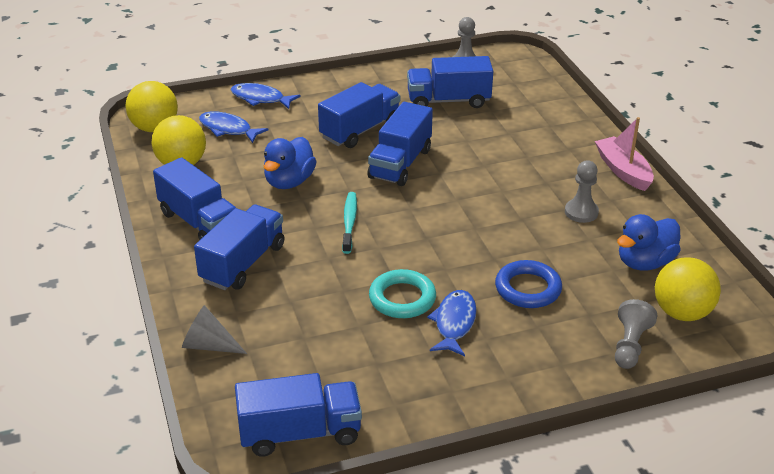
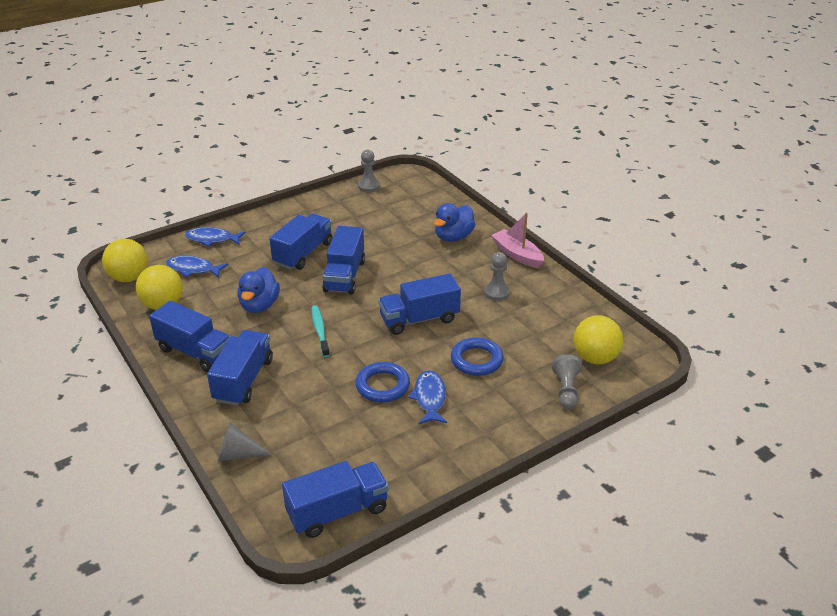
camera: 15 degrees left, 0 degrees up
(402, 298) = (382, 386): turquoise ring -> blue ring
(448, 101) = (366, 219): blue truck -> blue truck (419, 319)
(645, 262) = (556, 324): blue duck -> blue duck (453, 237)

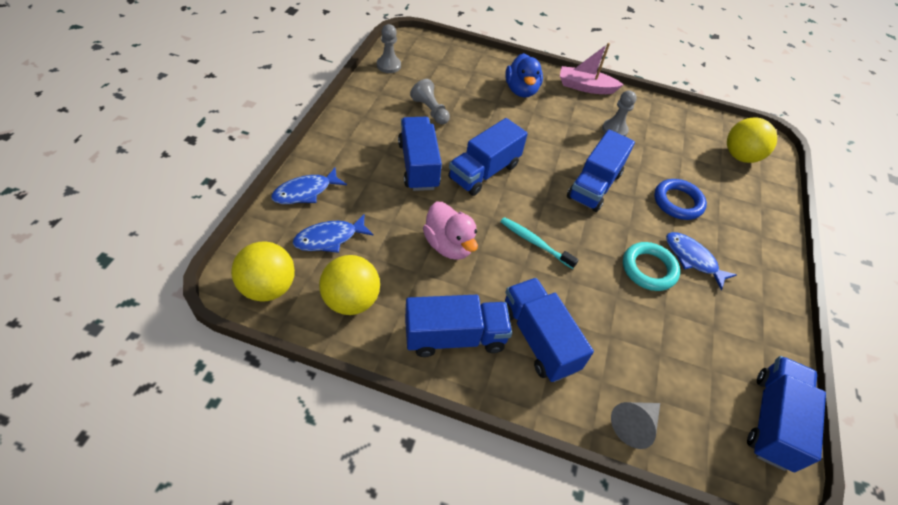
camera: 45 degrees left, 15 degrees up
(259, 305) = (449, 245): blue duck -> pink duck
(345, 276) = (484, 172): blue truck -> blue truck turned 75 degrees clockwise
(382, 386) = (648, 269): blue ring -> turquoise ring
(566, 390) = (758, 195): grey pawn -> grey pawn (430, 110)

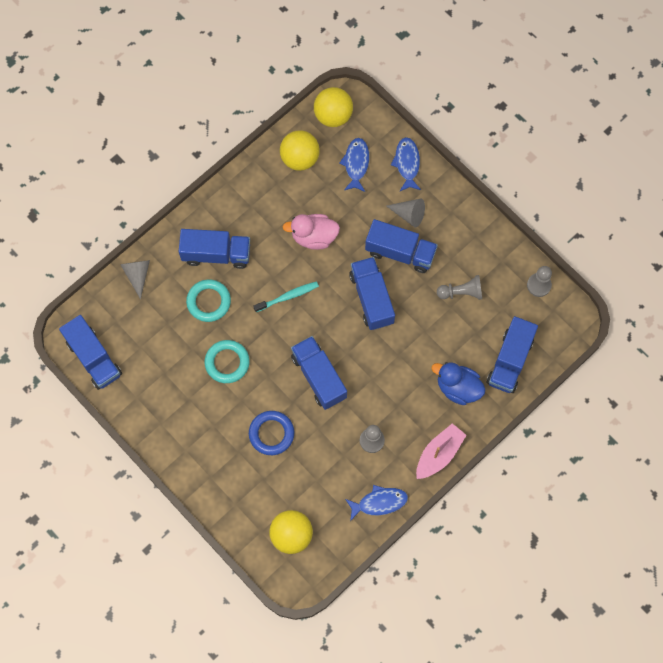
camera: 125 degrees right, 20 degrees up
(370, 171) = (409, 214): none -> grey cone
(455, 337) = (243, 206): blue truck -> blue truck (510, 361)
(601, 319) = (208, 302): none -> turquoise ring
(692, 259) = (218, 402): blue fish -> blue fish (379, 502)

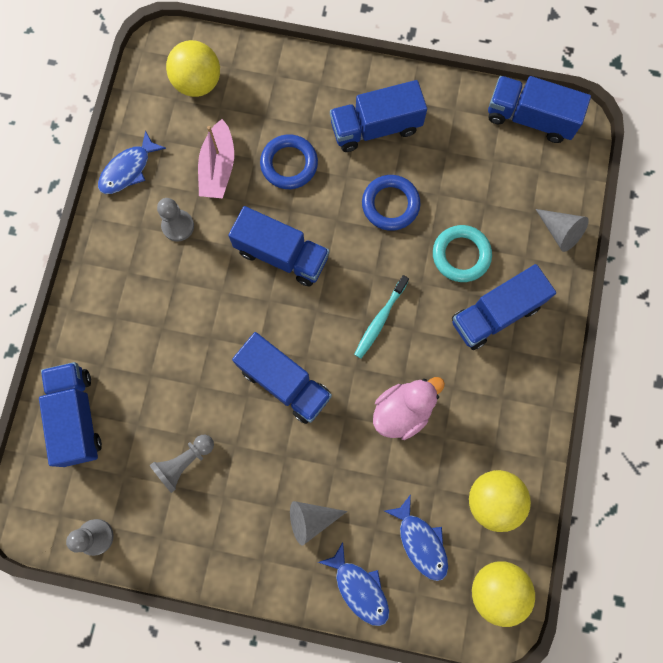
camera: 145 degrees right, 5 degrees up
(227, 362) = (390, 204): turquoise ring -> blue ring
(400, 252) = (289, 462): blue truck -> blue truck (375, 128)
(439, 454) = (95, 259): pink boat -> pink boat (218, 167)
(458, 388) = (118, 345): blue duck -> none

